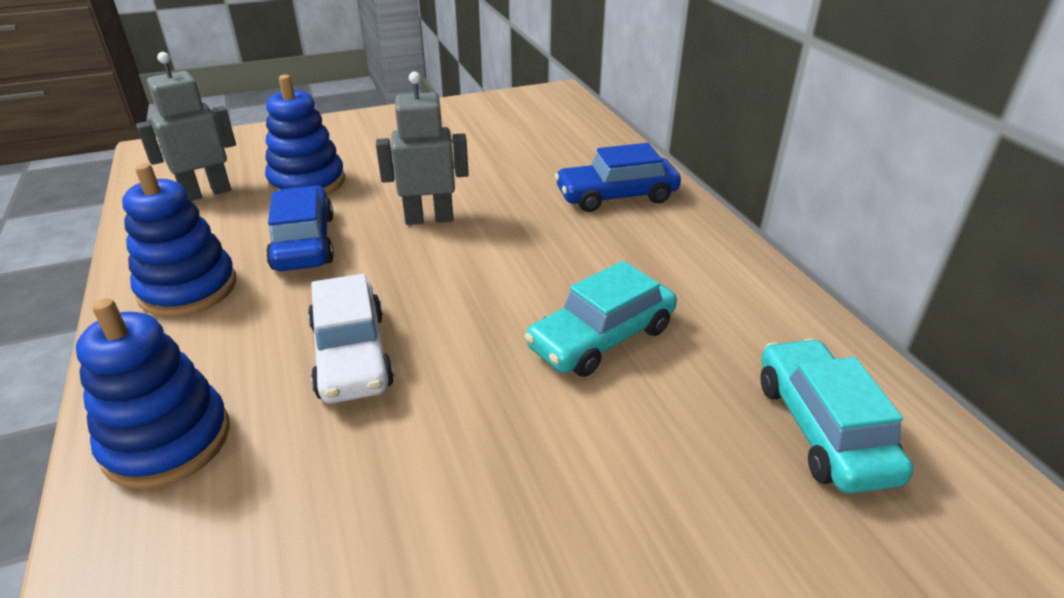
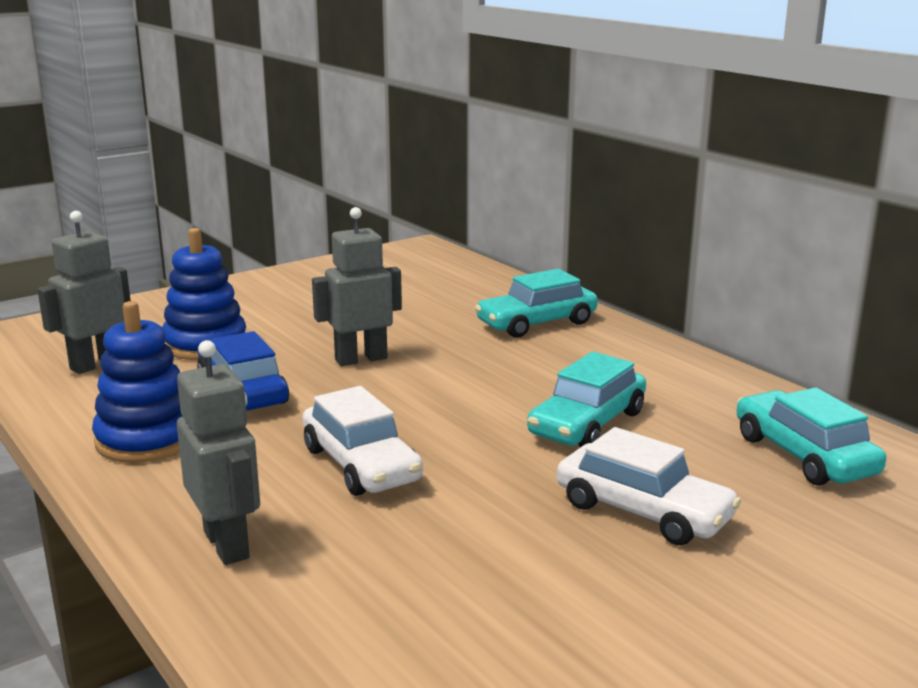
camera: 15 degrees left, 15 degrees down
(167, 441) = (227, 544): blue stacking toy -> grey robot
(599, 481) = (643, 511): none -> white car
(616, 196) = (536, 323): blue car -> turquoise car

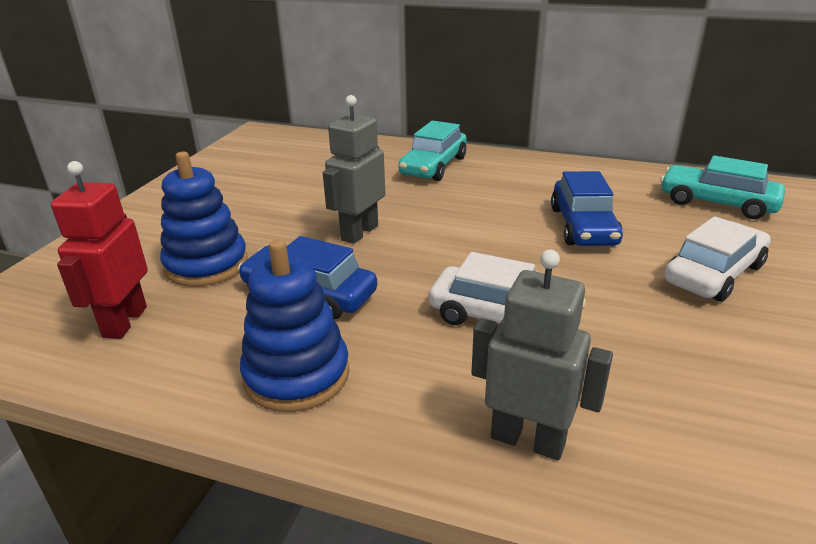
camera: 35 degrees left, 10 degrees up
(96, 364) = (124, 322): grey robot -> red robot
(587, 423) = (583, 226): turquoise car -> blue car
(643, 511) = (714, 274): white car -> white car turned 45 degrees counterclockwise

